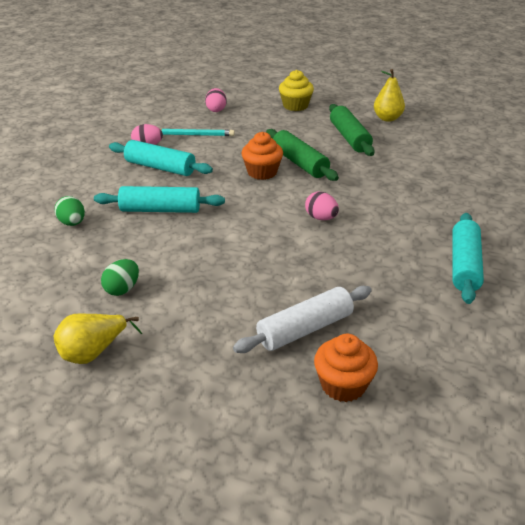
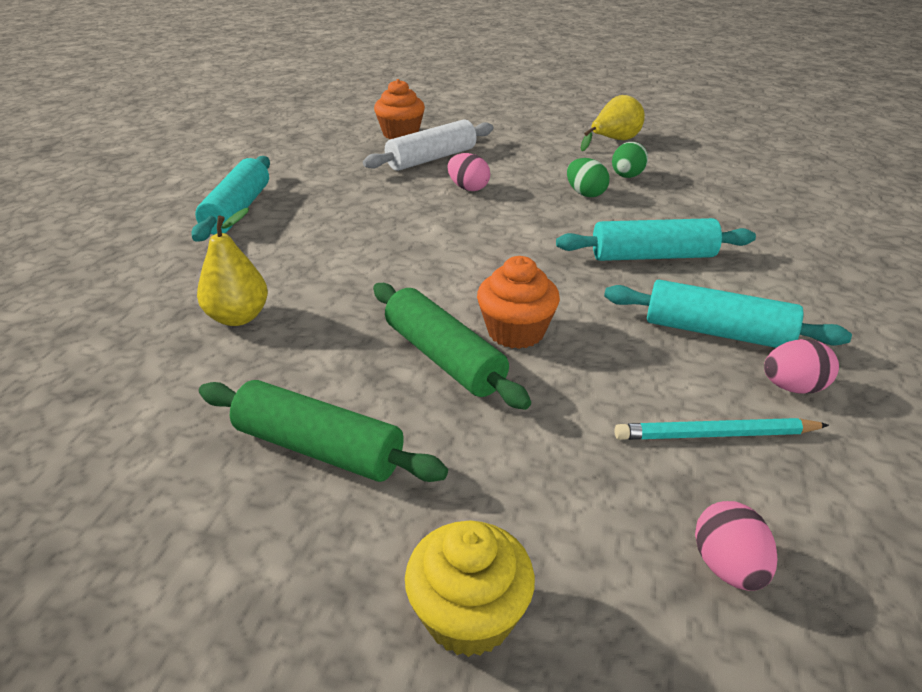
camera: 175 degrees right, 0 degrees up
(72, 223) = (759, 233): green egg -> green egg (585, 194)
(321, 218) = (408, 255): pink egg -> pink egg (468, 188)
(349, 138) = (319, 448): green rolling pin -> green rolling pin turned 45 degrees counterclockwise
(387, 118) = (174, 552): yellow pear -> yellow pear (238, 317)

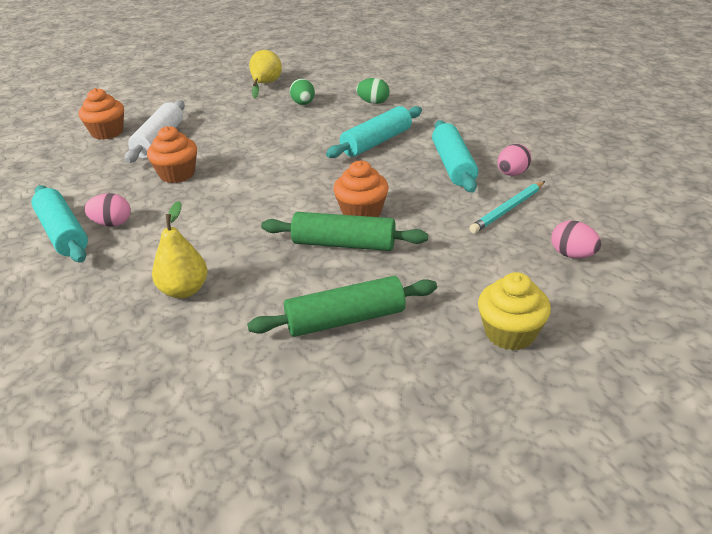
camera: 40 degrees left, 0 degrees up
(399, 198) = (177, 174): none -> orange cupcake
(468, 188) = (215, 149): pink egg -> pink egg (112, 223)
(585, 194) = (293, 123): green egg -> green egg (373, 102)
(716, 332) = (453, 165): turquoise rolling pin -> turquoise rolling pin turned 75 degrees counterclockwise

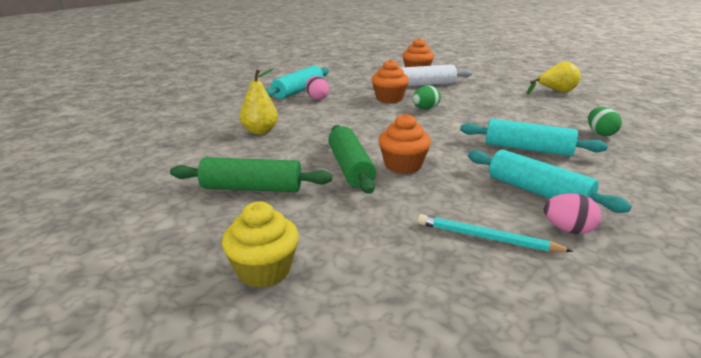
camera: 65 degrees right, 10 degrees down
(303, 104) = (548, 110): green egg -> green egg (425, 109)
(345, 319) = (252, 188): green rolling pin -> green rolling pin turned 45 degrees counterclockwise
(453, 165) = (538, 192): turquoise rolling pin -> turquoise rolling pin turned 75 degrees clockwise
(572, 255) = (433, 297): pink egg -> none

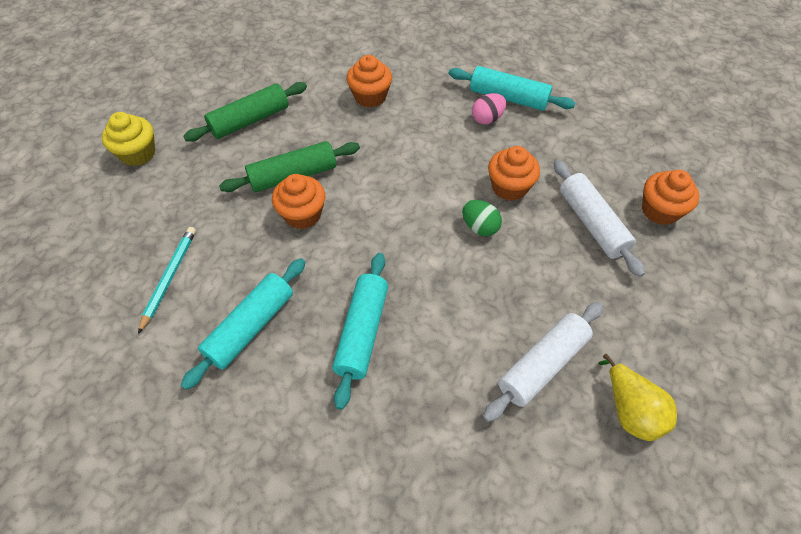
camera: 80 degrees right, 30 degrees up
(252, 188) = (250, 120): green rolling pin -> green rolling pin turned 60 degrees clockwise
(260, 131) = (370, 96): yellow pear -> orange cupcake
(534, 105) = (542, 365): none -> white rolling pin
(568, 230) = (179, 341): pink egg -> none
(600, 133) = (435, 435): green egg -> none

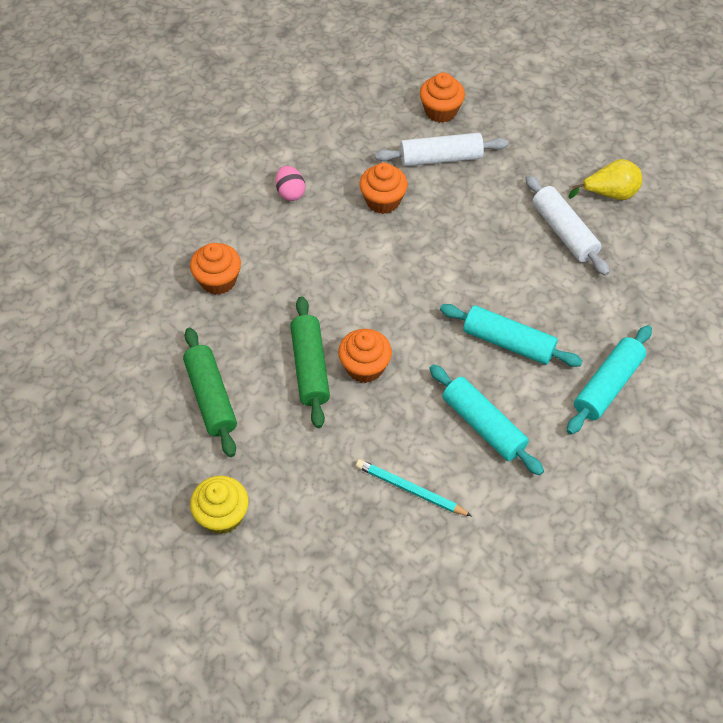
camera: 75 degrees left, 0 degrees up
(479, 227) = (421, 234): green egg -> none
(508, 98) = (267, 168): turquoise rolling pin -> turquoise rolling pin (607, 386)

